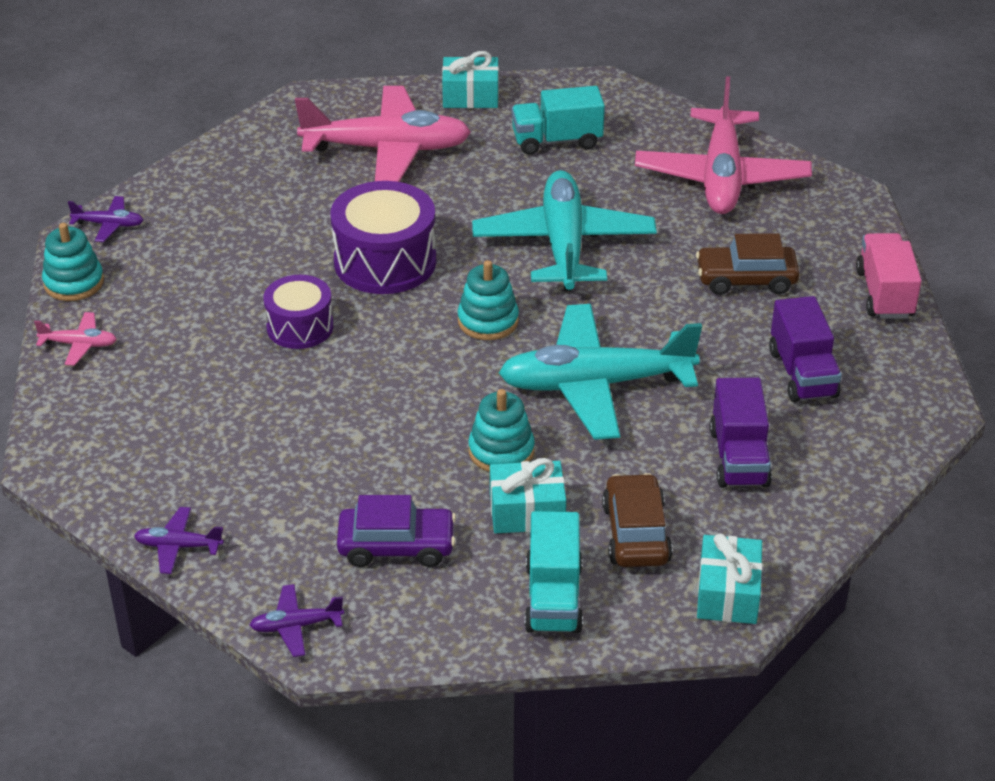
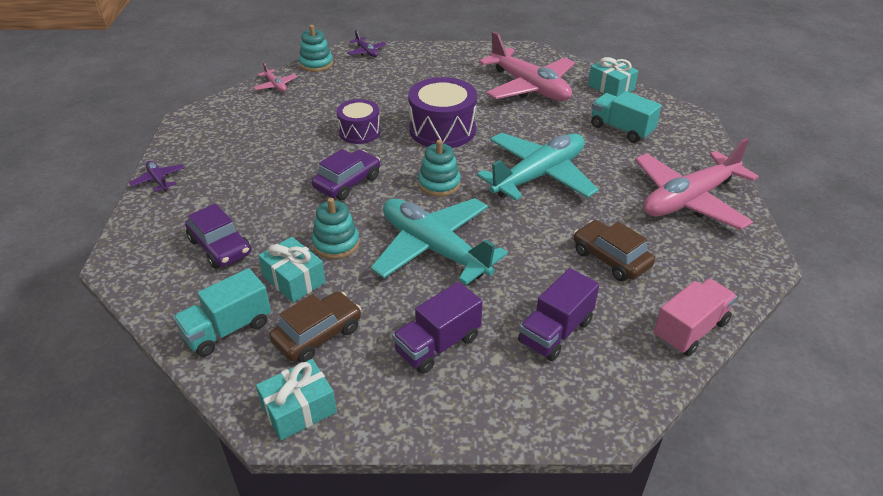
camera: 50 degrees right, 0 degrees up
(296, 626) = (127, 246): purple plane -> none
(395, 388) = (347, 182): none -> purple car

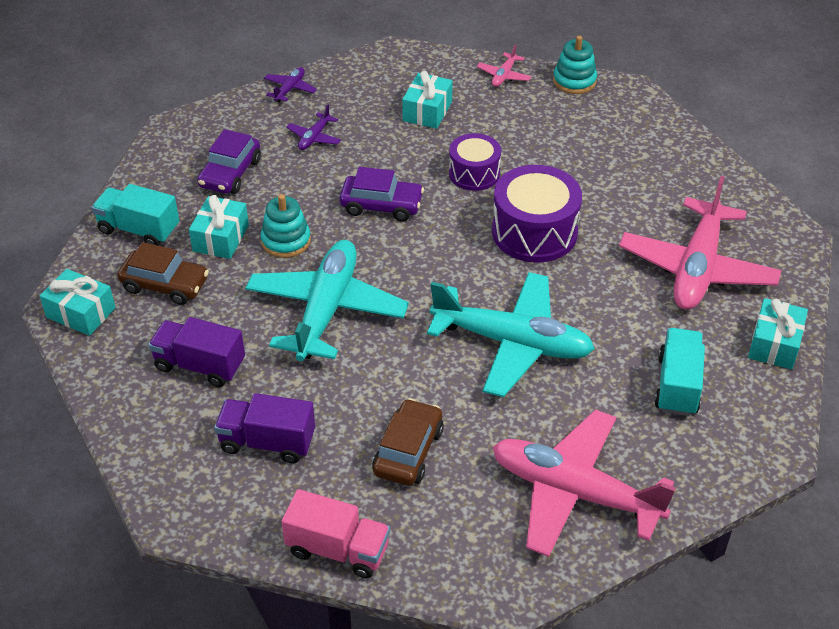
camera: 60 degrees right, 5 degrees up
(271, 127) = (427, 111): none -> turquoise gift
(366, 52) = (639, 104): purple plane -> purple plane (314, 137)
(439, 184) = (432, 271): turquoise stacking toy -> none

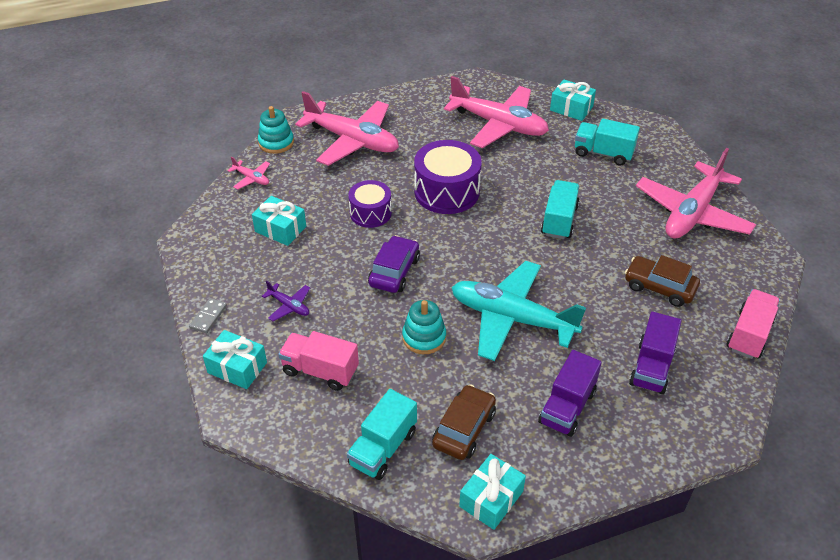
camera: 80 degrees left, 0 degrees up
(221, 238) = (410, 383): turquoise gift -> turquoise gift (237, 368)
(230, 173) = (320, 371): purple car -> pink truck
(290, 89) = (208, 317): purple plane -> grey domino
(512, 343) = (559, 220): turquoise plane -> turquoise truck
(603, 139) = (352, 140): none -> pink plane

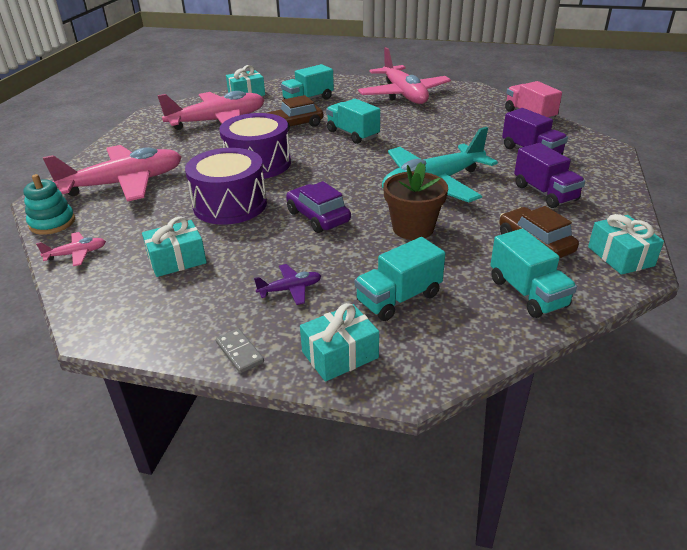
camera: 55 degrees left, 10 degrees down
(320, 371) = (399, 298): pink truck -> turquoise truck
(370, 213) = (230, 205): purple drum -> purple drum, size x1.60
(424, 337) = (413, 228): turquoise stacking toy -> brown flower pot
(659, 287) = (459, 125): brown car -> brown car (294, 125)

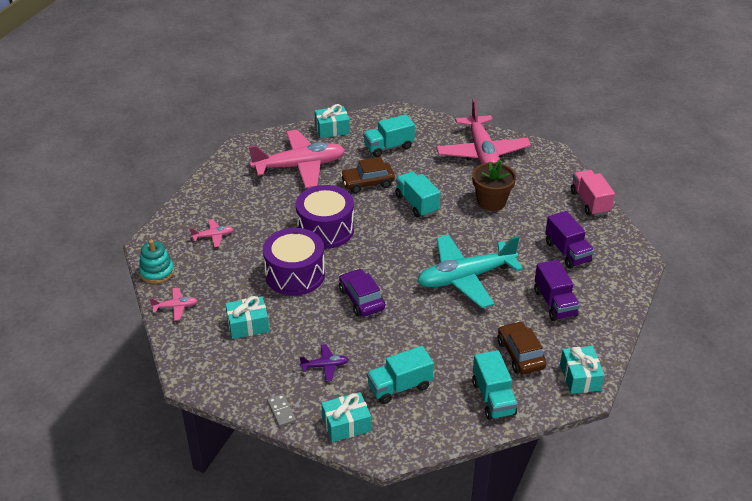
camera: 10 degrees right, 5 degrees up
(124, 183) = (213, 236): pink plane -> pink plane, size x0.41
(413, 228) = (432, 323): brown flower pot -> brown flower pot (491, 202)

